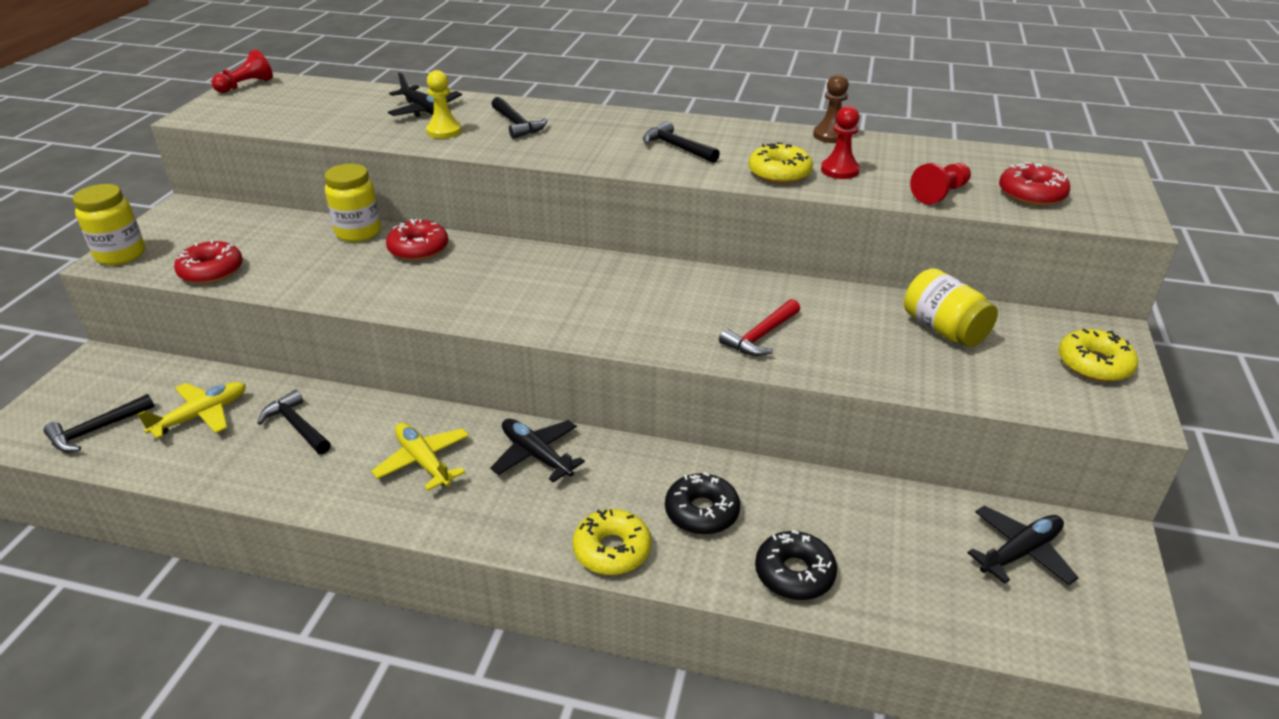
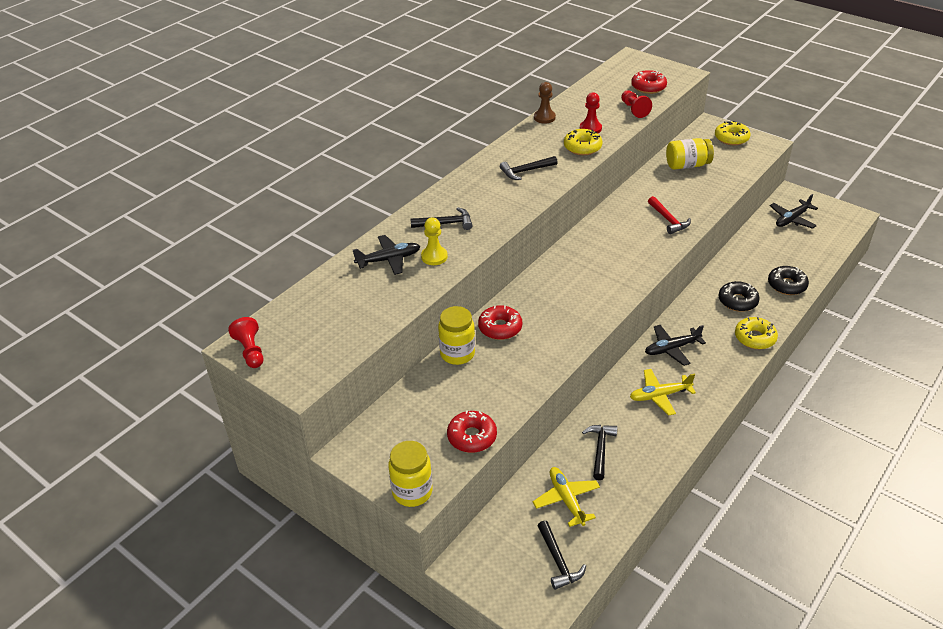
camera: 65 degrees left, 5 degrees up
(297, 426) = (600, 450): black hammer -> black hammer turned 120 degrees clockwise
(1020, 552) = (792, 219): black plane -> black plane turned 120 degrees counterclockwise

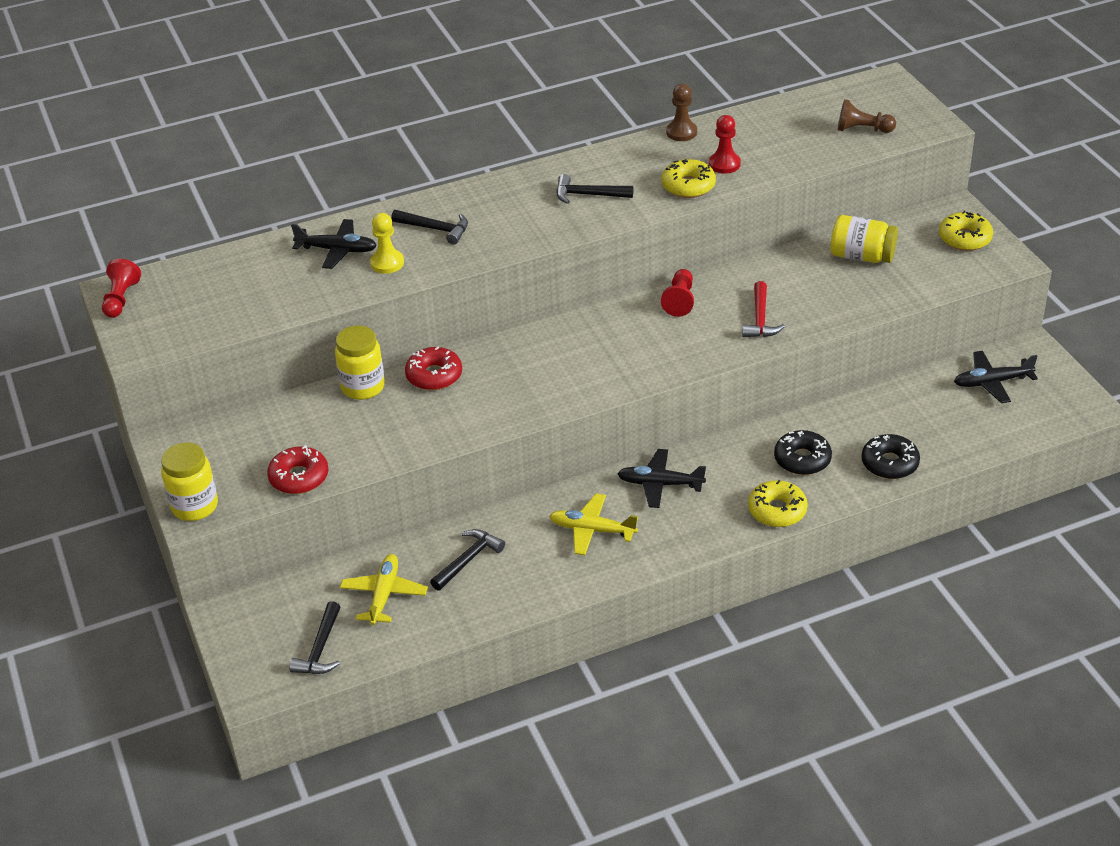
camera: 30 degrees right, 0 degrees up
(634, 110) = (808, 155): red pawn -> red pawn (680, 300)
(648, 87) = (862, 129): red donut -> brown pawn

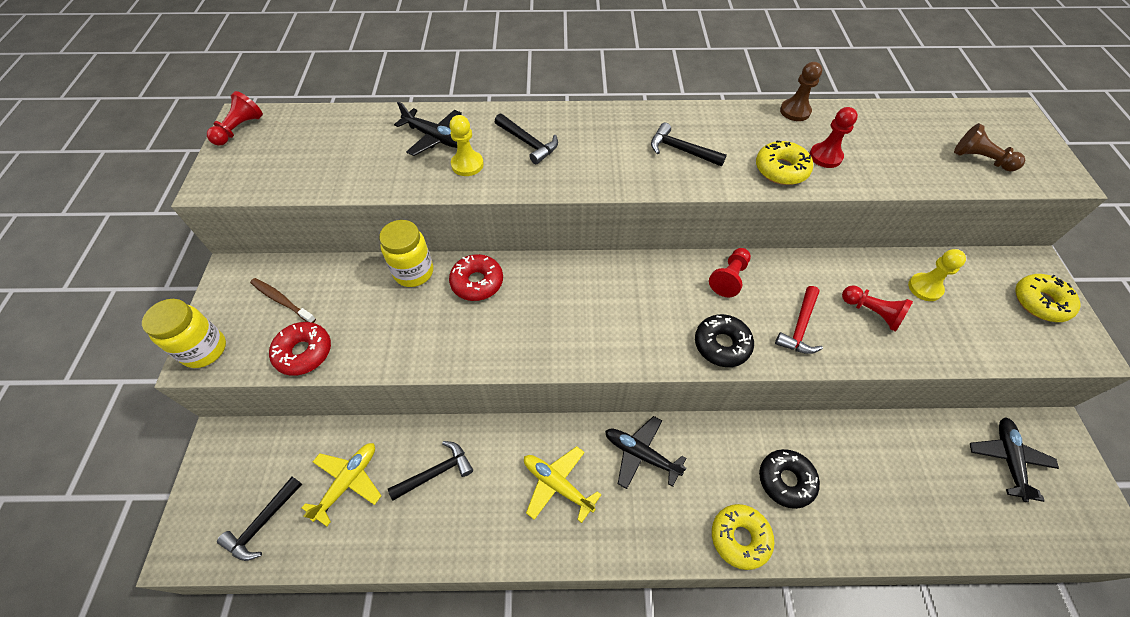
camera: 20 degrees right, 15 degrees up
(242, 448) = (282, 301): none -> brown toothbrush
(820, 289) = (872, 313): none -> red pawn
(862, 256) = (925, 288): yellow jar -> yellow pawn
(889, 463) = (874, 523): black donut -> black donut (722, 344)
(992, 382) = (1007, 459): black plane -> black plane turned 90 degrees clockwise

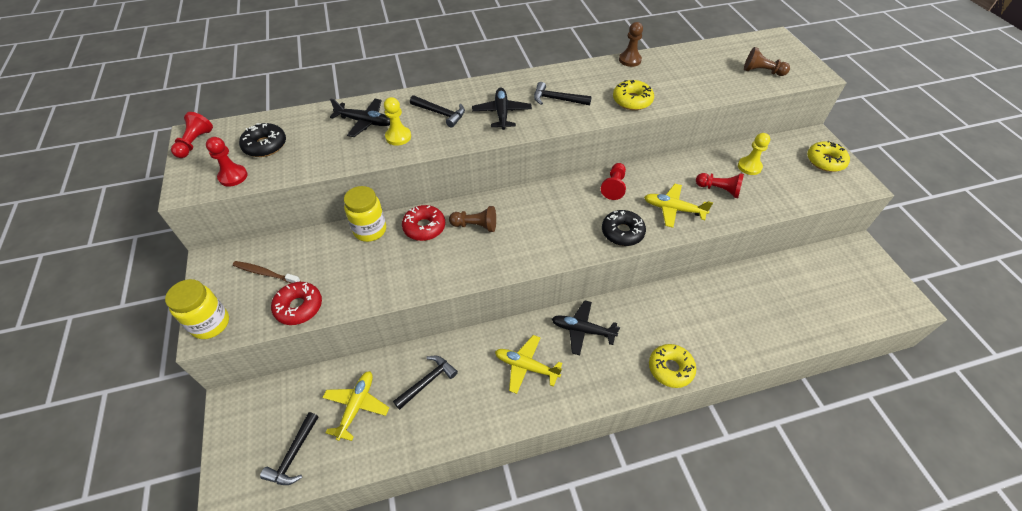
camera: 15 degrees left, 5 degrees down
(538, 294) = (475, 226): none -> brown pawn
(786, 480) = (691, 322): black donut -> black donut (265, 145)
(799, 327) = (673, 209): red hammer -> yellow plane
(825, 156) = (660, 87): red pawn -> red pawn (233, 176)
(1007, 459) = (833, 273): black plane -> black plane (501, 113)

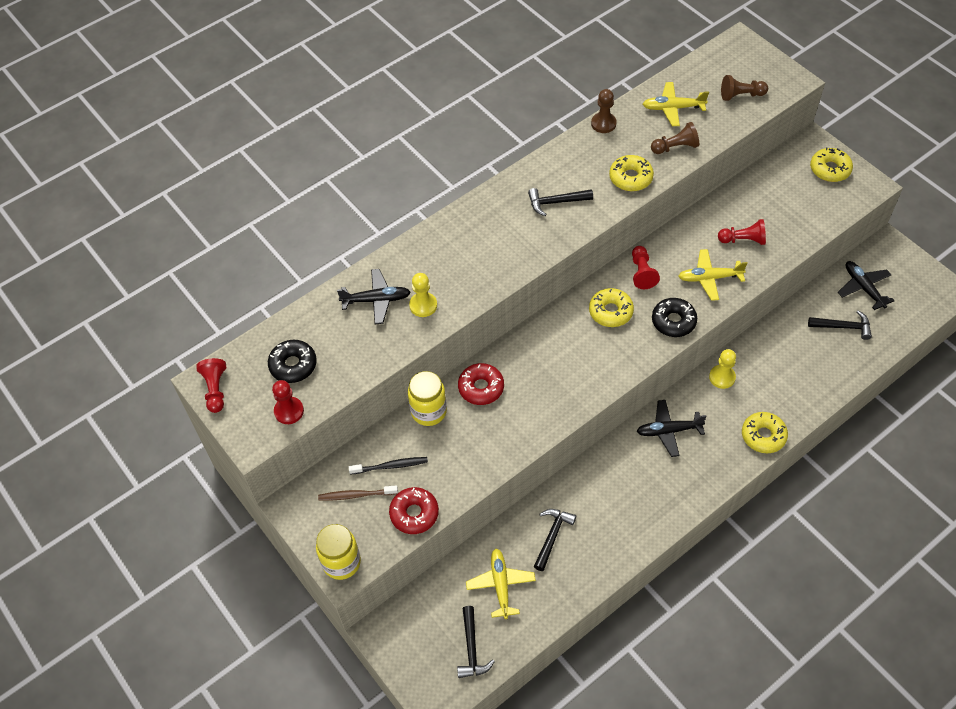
camera: 20 degrees left, 5 degrees up
(309, 261) = (390, 466): none -> black toothbrush
(440, 113) = (448, 262): black hammer -> black hammer (843, 327)
(475, 226) = (530, 367): brown pawn -> brown pawn (675, 147)
(501, 113) = (510, 239): black plane -> black plane (863, 287)
(526, 366) = (634, 486): yellow plane -> yellow plane (672, 108)
(570, 207) = (610, 311): none -> yellow donut
(749, 167) = (761, 202): yellow pawn -> yellow pawn (722, 377)

